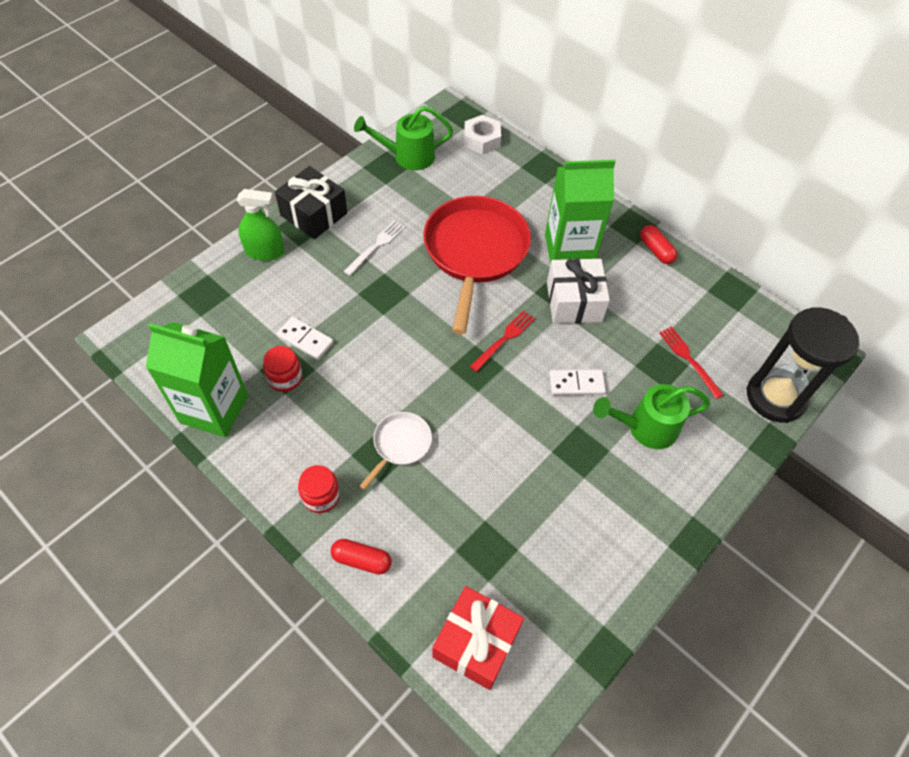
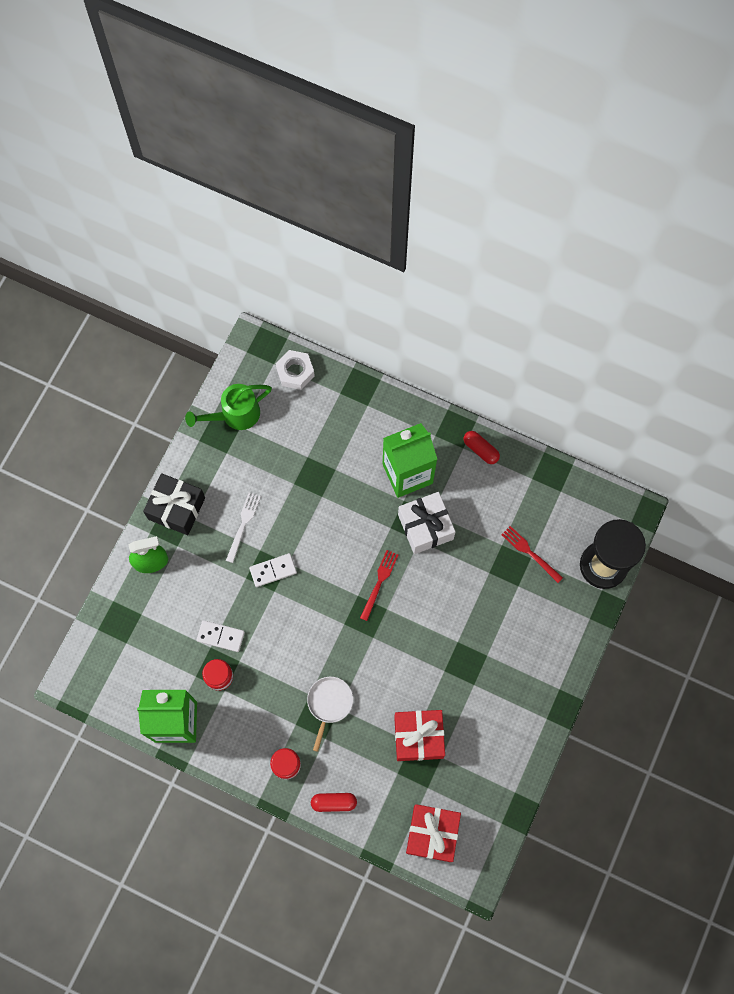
camera: 15 degrees left, 15 degrees up
(475, 252) = (329, 503): red pan -> none
(496, 516) = (418, 737): none -> red gift
(576, 384) = (447, 605): white domino -> white domino (273, 570)
(645, 427) = (509, 627): green watering can -> none

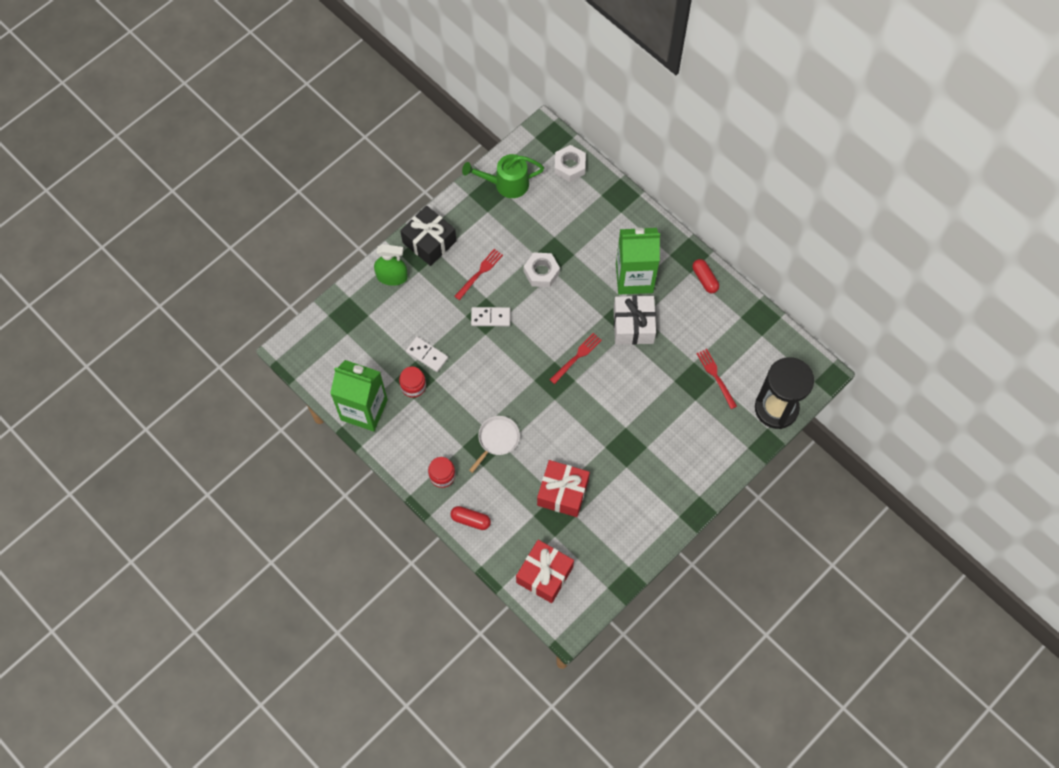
camera: 20 degrees right, 5 degrees down
(243, 524) = (480, 272): white fork -> red fork
(308, 501) = (541, 272): none -> white nut

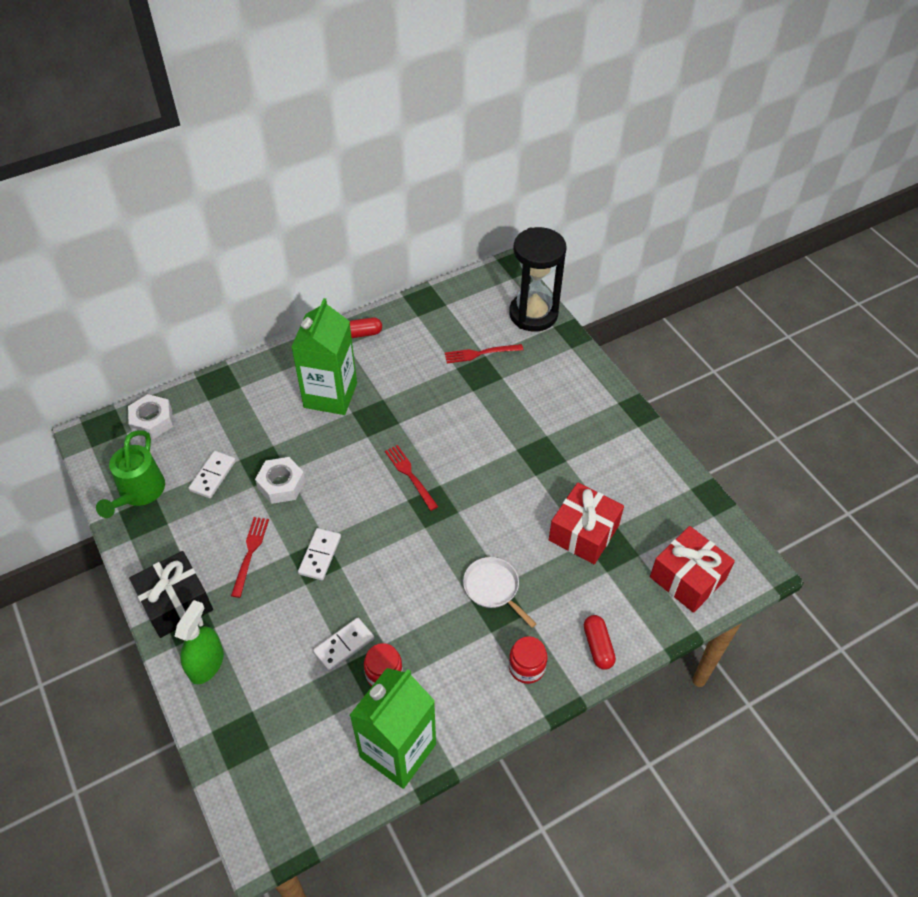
camera: 75 degrees left, 15 degrees down
(470, 520) = (598, 646): red capsule -> red capsule turned 45 degrees counterclockwise
(480, 272) = (250, 552): red fork -> red fork turned 45 degrees clockwise
(535, 225) = (213, 476): none -> white domino
(633, 325) = (390, 411): white gift -> none

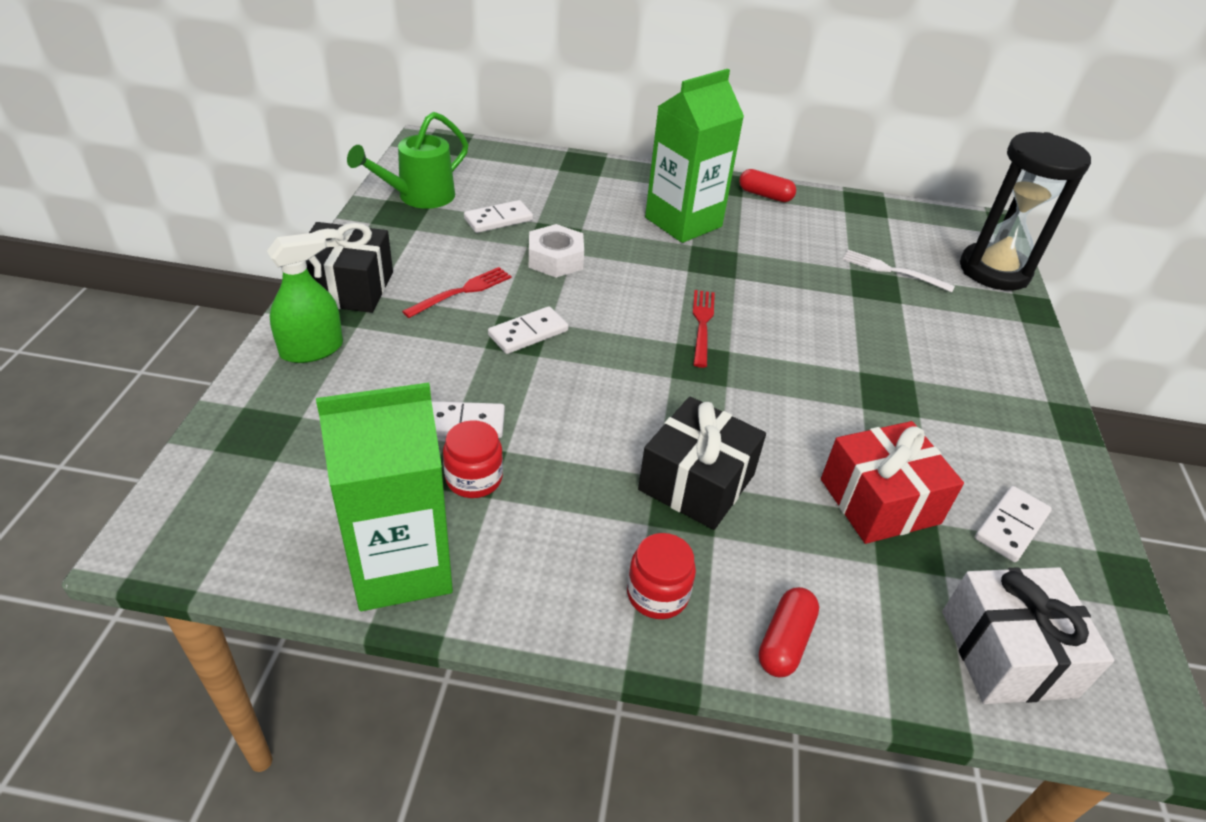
camera: 35 degrees right, 10 degrees down
(152, 421) = (492, 159): white nut -> none
(479, 353) = (891, 271): red fork -> white fork
(493, 588) = (697, 482): white pan -> black gift
(648, 502) = (1011, 526): none -> white domino
(687, 578) = (1007, 653): red gift -> white gift

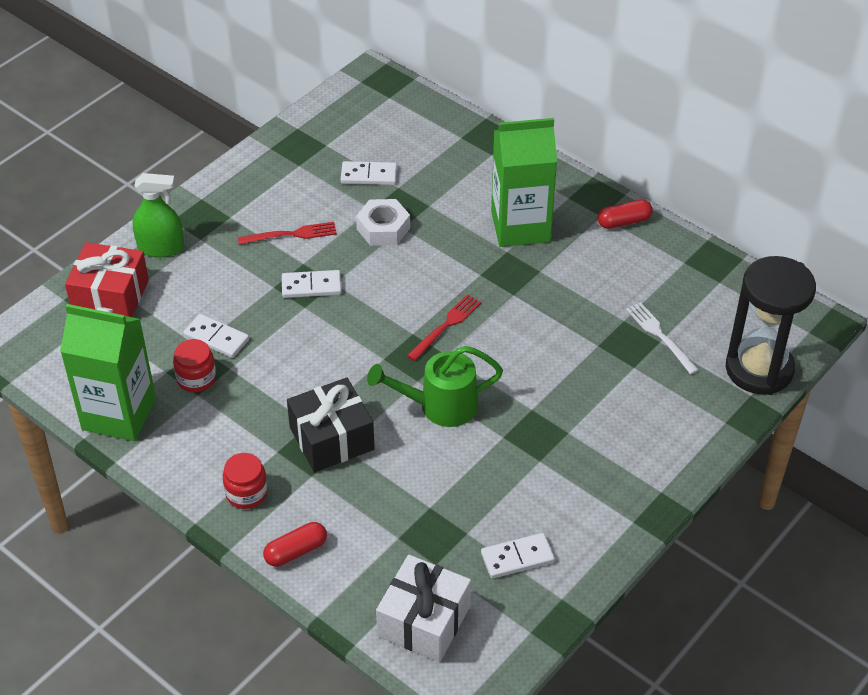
camera: 35 degrees right, 5 degrees up
(347, 287) = (215, 204): black gift -> none
(419, 197) = (323, 133): green watering can -> green watering can (439, 406)
(765, 195) = (624, 222): red capsule -> red capsule turned 75 degrees counterclockwise
(879, 501) = (442, 502): red gift -> red gift (110, 296)

